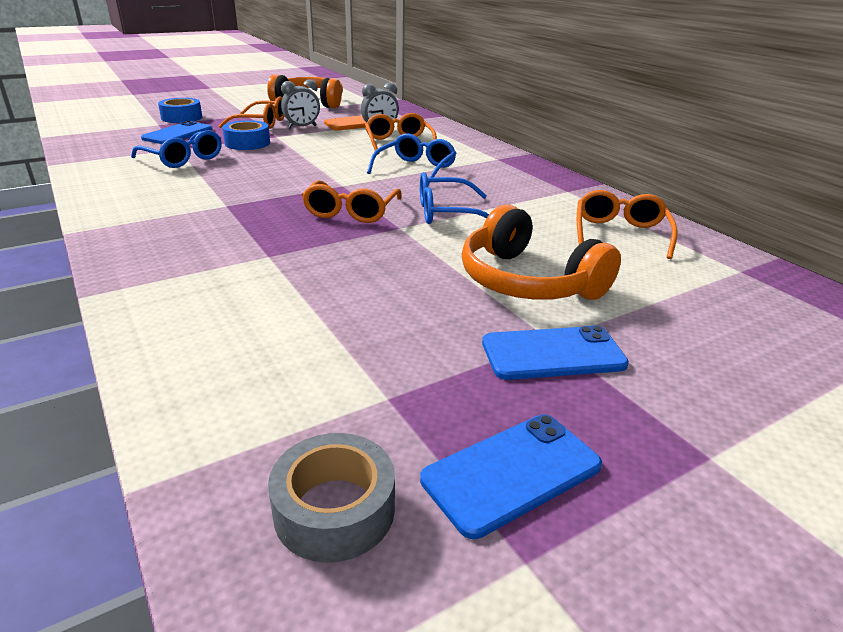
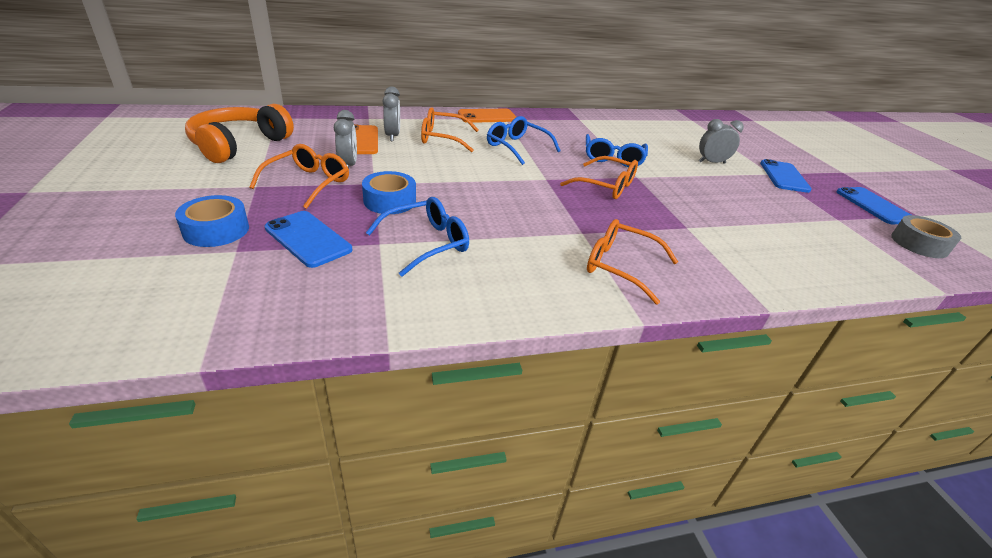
camera: 75 degrees left, 5 degrees up
(490, 151) = (487, 116): none -> orange phone
(527, 281) = (711, 162): orange headphones -> grey clock
(620, 234) = (649, 127): orange glasses -> orange glasses (621, 267)

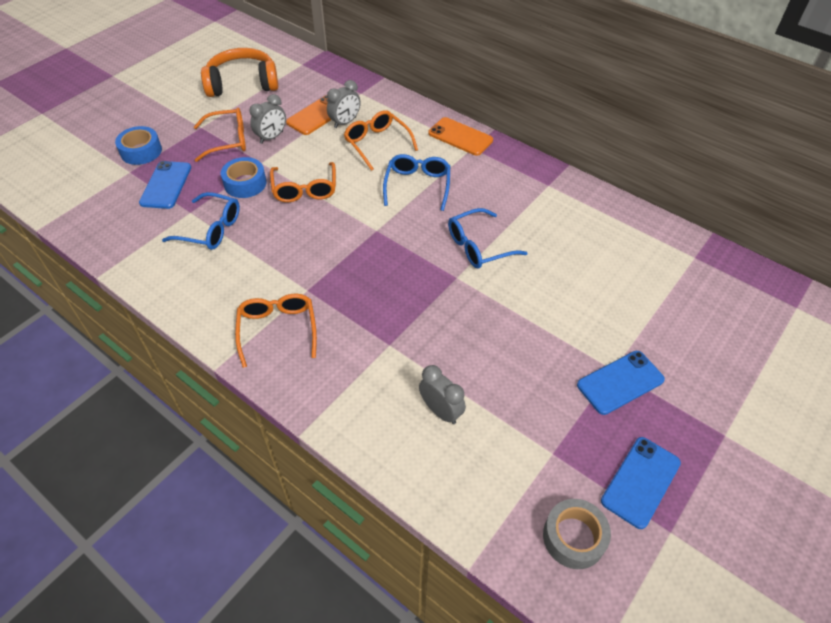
camera: 55 degrees right, 15 degrees up
(605, 186) = (408, 267): orange glasses -> orange glasses (305, 189)
(711, 162) = (574, 314): grey clock -> grey clock (441, 411)

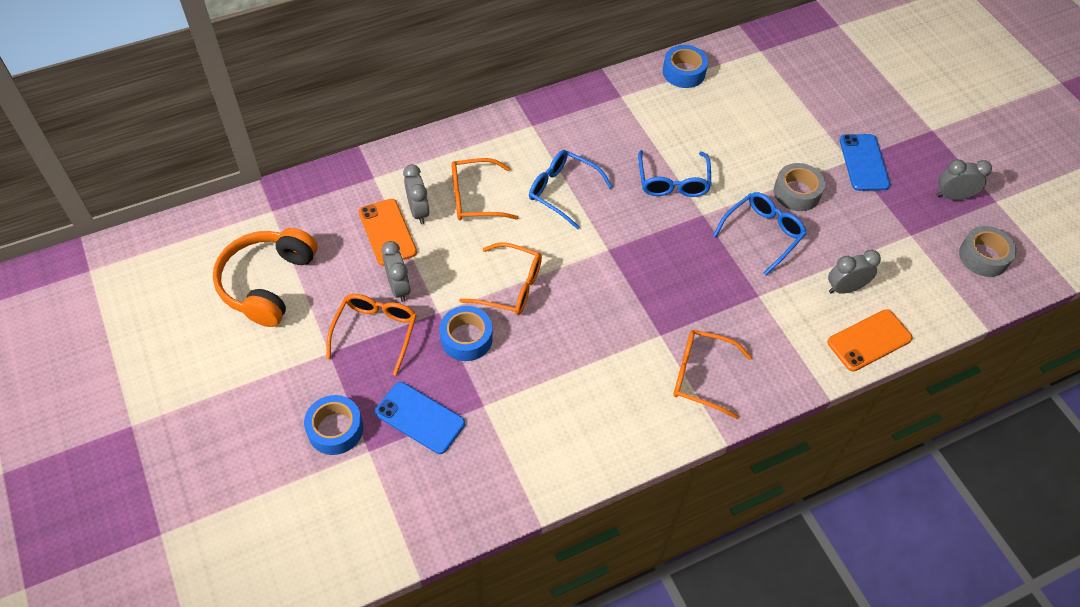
camera: 65 degrees left, 5 degrees up
(210, 229) = (524, 393): blue glasses -> blue glasses (762, 234)
(460, 137) = (509, 127): orange phone -> orange phone (869, 340)
(535, 337) = (796, 192): none -> grey tape
(613, 214) = (683, 72): none -> blue tape
(640, 482) = (953, 196): blue phone -> grey clock

